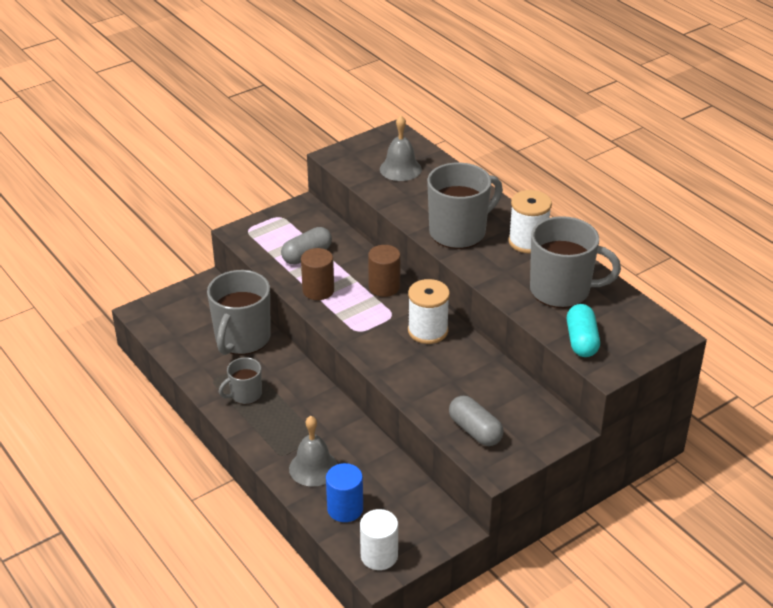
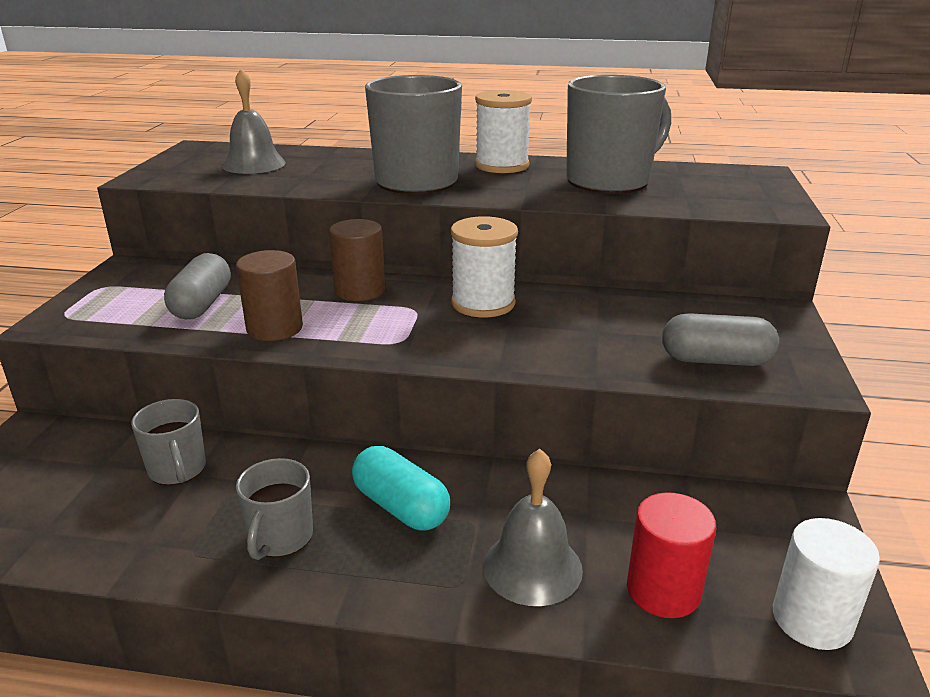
camera: 45 degrees left, 10 degrees down
(242, 339) = (178, 470): grey mug -> grey mug, size x0.53
(345, 509) = (663, 590): blue cylinder -> red cylinder
(581, 341) = (713, 202): turquoise capsule -> turquoise capsule (400, 507)

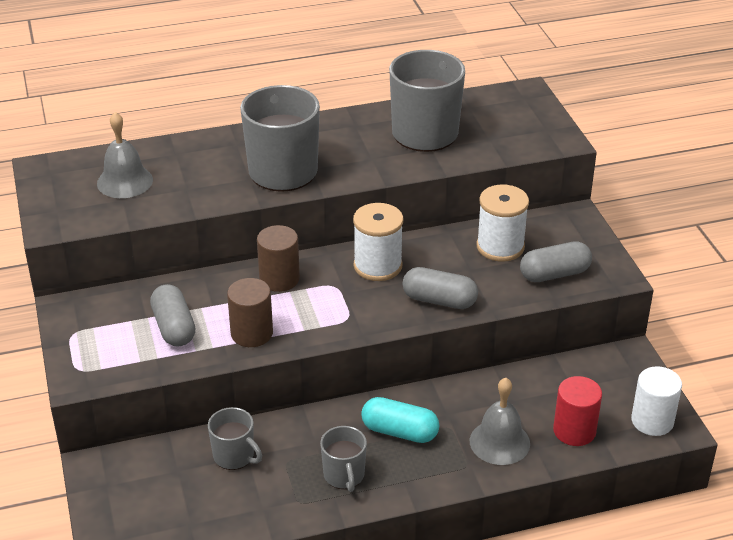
camera: 25 degrees left, 10 degrees up
(502, 165) = (331, 131): white spool -> white spool (500, 247)
(531, 351) = (439, 300): none -> grey capsule

